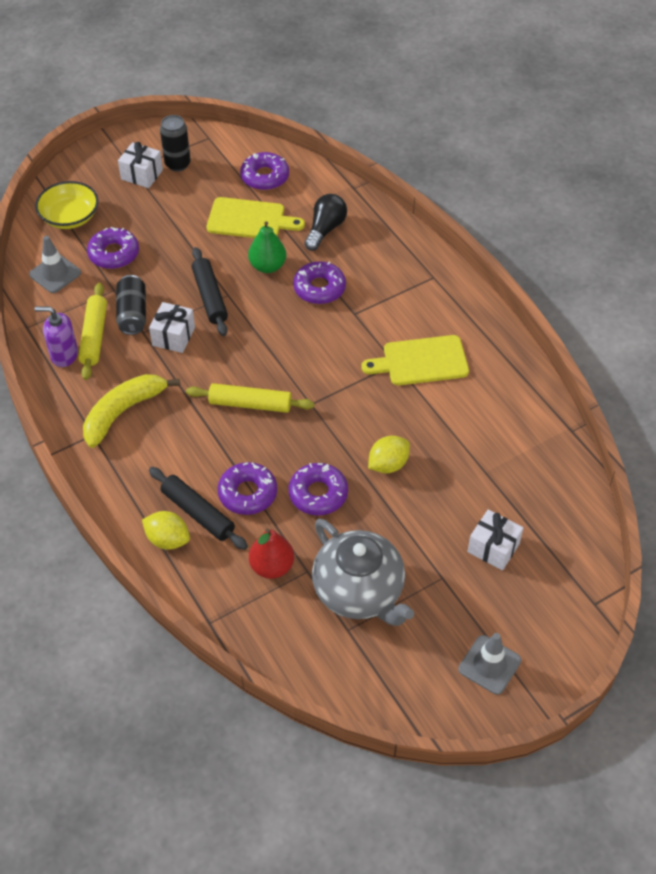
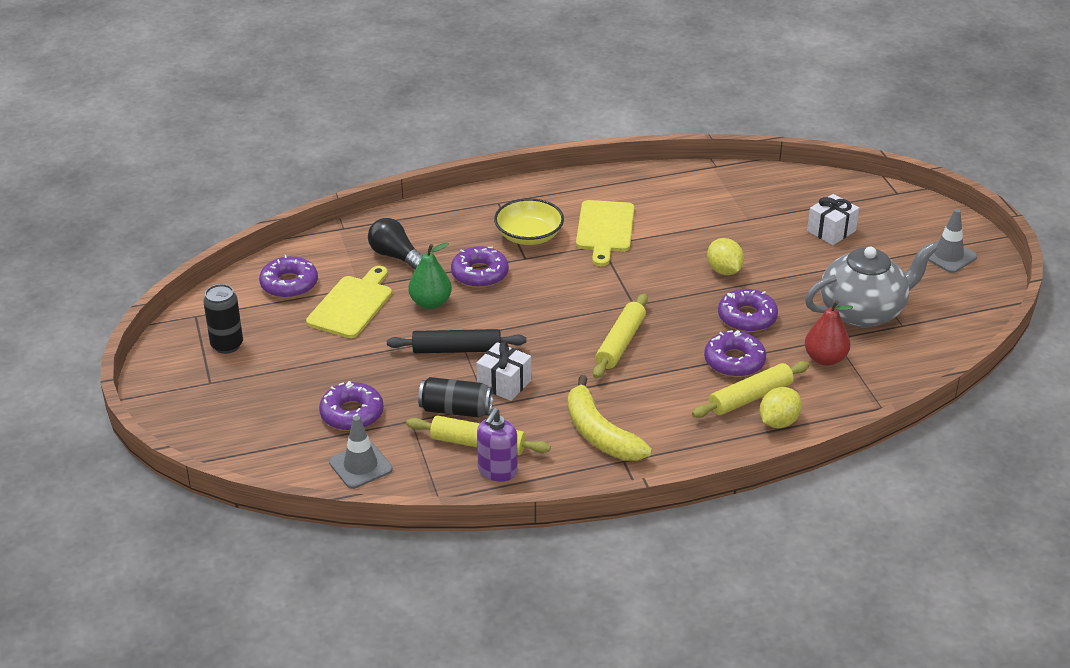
camera: 75 degrees left, 15 degrees down
(70, 217) = (267, 443): yellow bowl -> yellow bowl (529, 236)
(142, 174) = (227, 376): white gift -> none
(197, 513) = (750, 397): black rolling pin -> yellow rolling pin

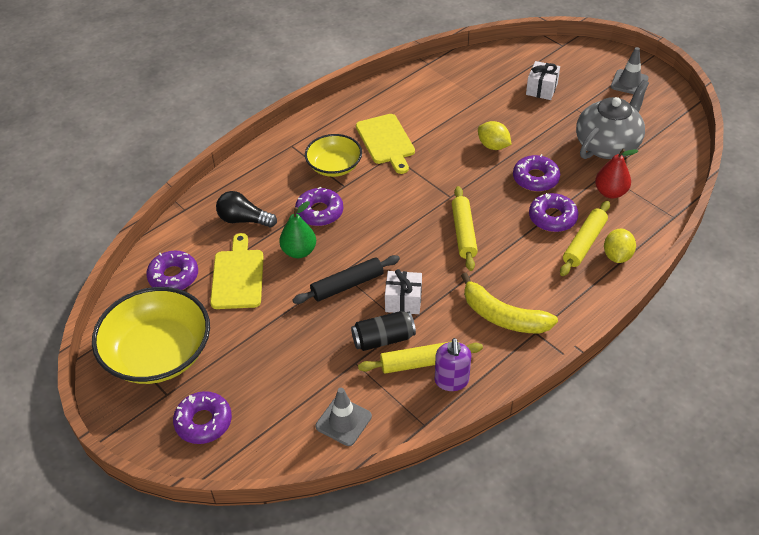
camera: 25 degrees left, 10 degrees up
(227, 345) = (158, 353): black can -> yellow bowl
(352, 414) = (304, 376): purple donut -> purple donut (203, 422)

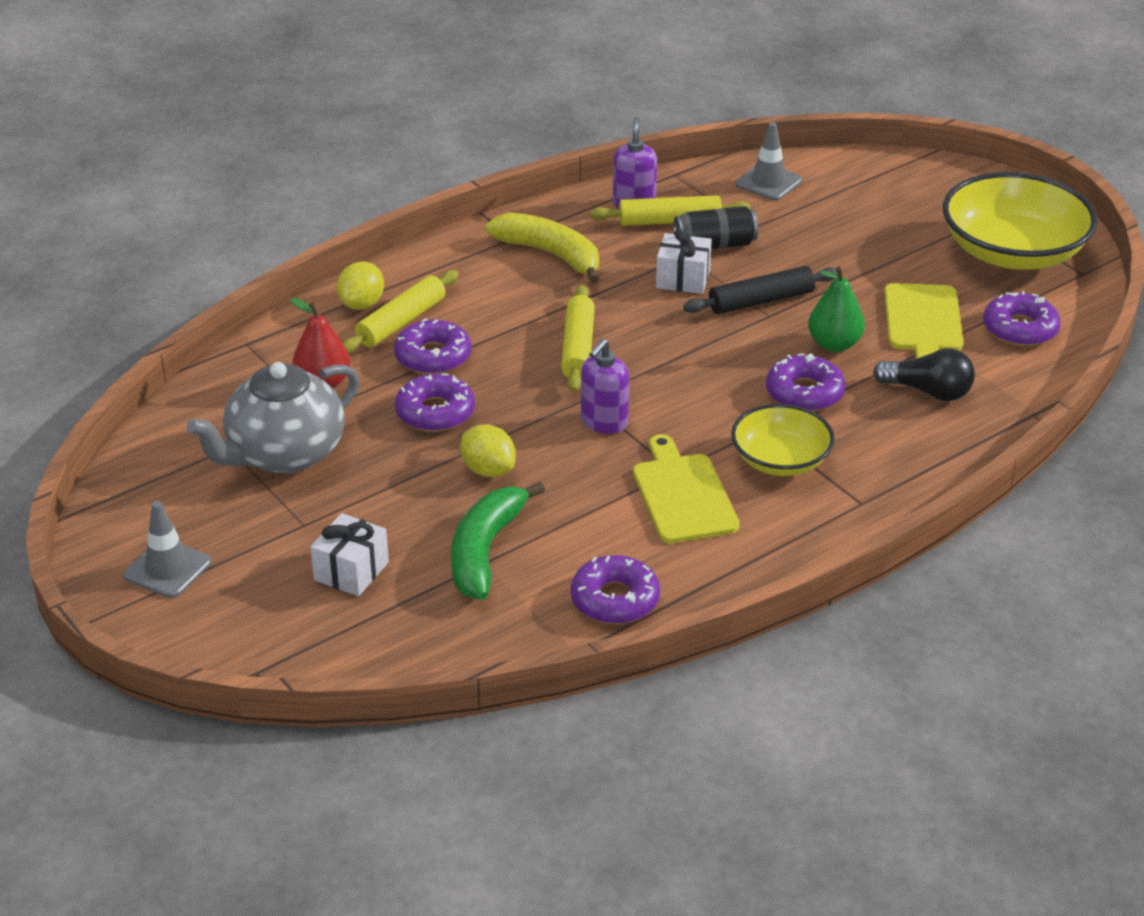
camera: 175 degrees left, 10 degrees down
(203, 422) = (935, 193): purple donut -> purple donut (615, 599)
(436, 181) = (604, 422): none -> purple soap dispenser
(480, 104) = (485, 551): none -> green banana

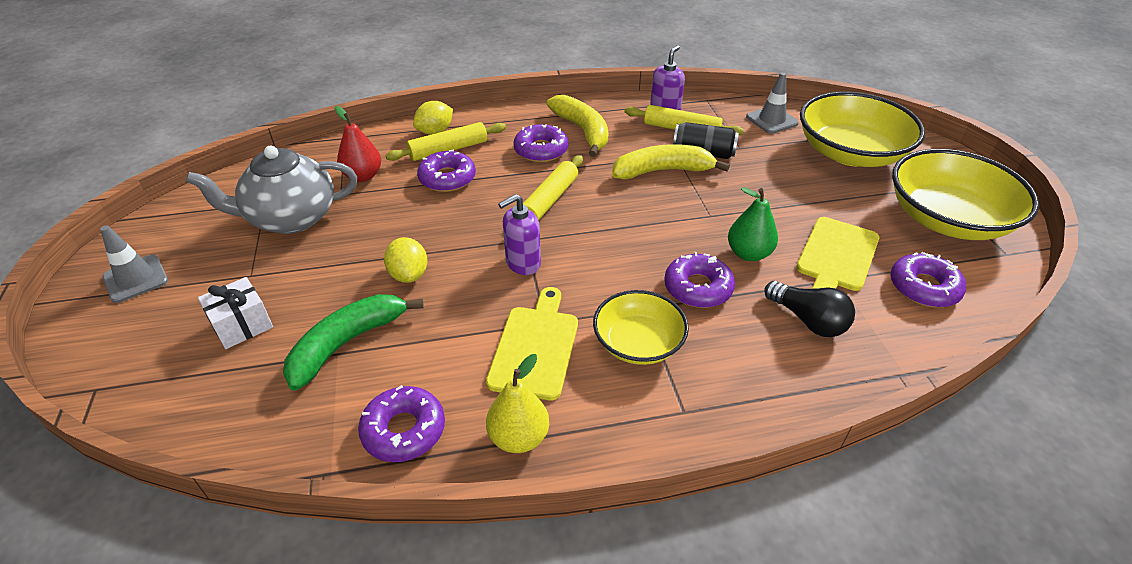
camera: 25 degrees right, 5 degrees up
(435, 412) = (413, 218): purple donut -> purple donut (541, 150)
(683, 279) = (662, 171): white gift -> yellow banana
(727, 570) = (519, 437): none -> yellow pear
(761, 301) = (711, 202): black rolling pin -> none
(879, 202) = (850, 153): none -> yellow bowl

